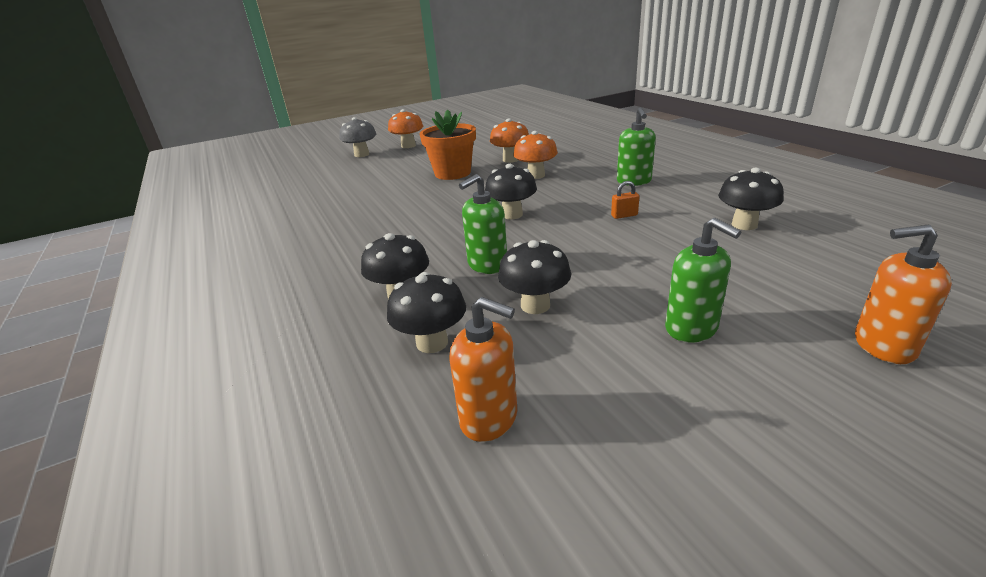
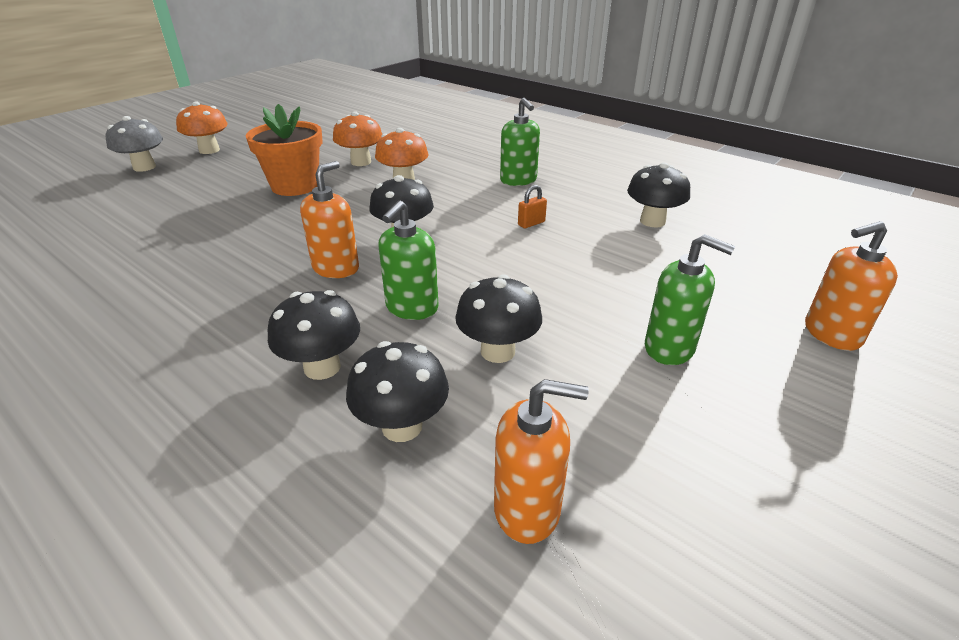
camera: 25 degrees left, 5 degrees up
(449, 231) = (336, 268): none -> orange soap dispenser

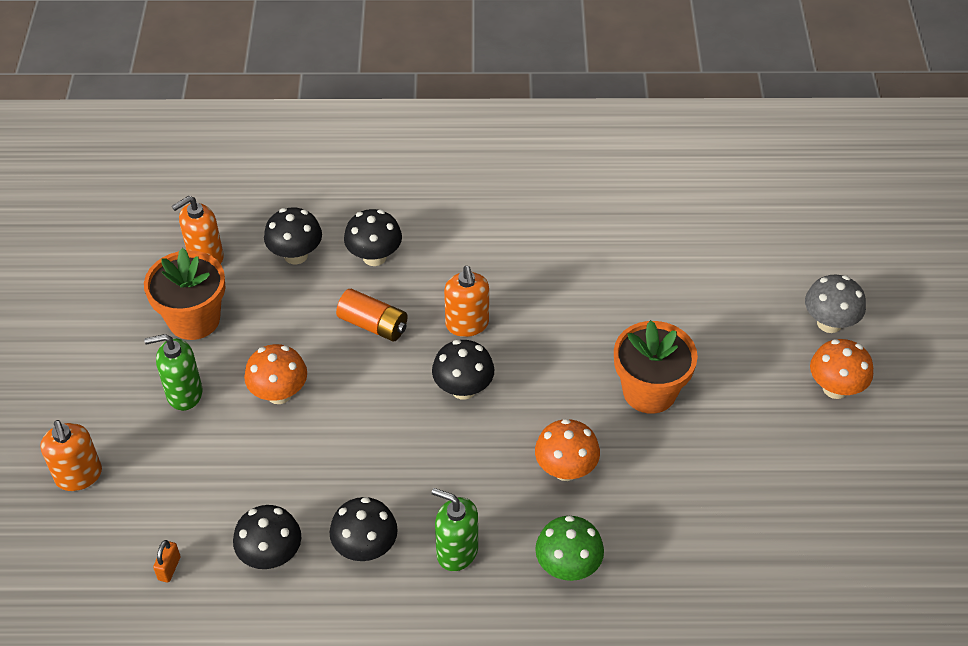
camera: 140 degrees right, 15 degrees up
(361, 162) = (655, 475): orange mushroom -> orange mushroom (279, 393)
(411, 308) = (373, 324): green soap dispenser -> orange battery
(463, 156) = (568, 567): none -> green mushroom
(497, 351) = (288, 326): black mushroom -> black mushroom (365, 548)
(531, 223) = (377, 477): orange padlock -> orange padlock (169, 568)
(608, 421) = (194, 319): none -> orange flower pot
(831, 334) = (79, 476): orange soap dispenser -> orange soap dispenser turned 120 degrees clockwise

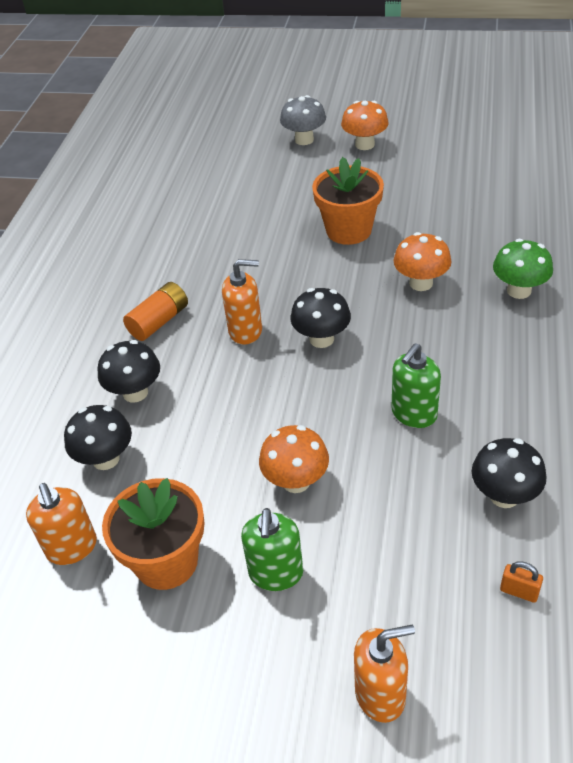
camera: 75 degrees left, 5 degrees down
(365, 548) = (497, 419): black mushroom -> none
(373, 324) = (225, 398): orange battery -> orange battery (159, 321)
(457, 551) = (502, 356): green soap dispenser -> green soap dispenser (413, 414)

